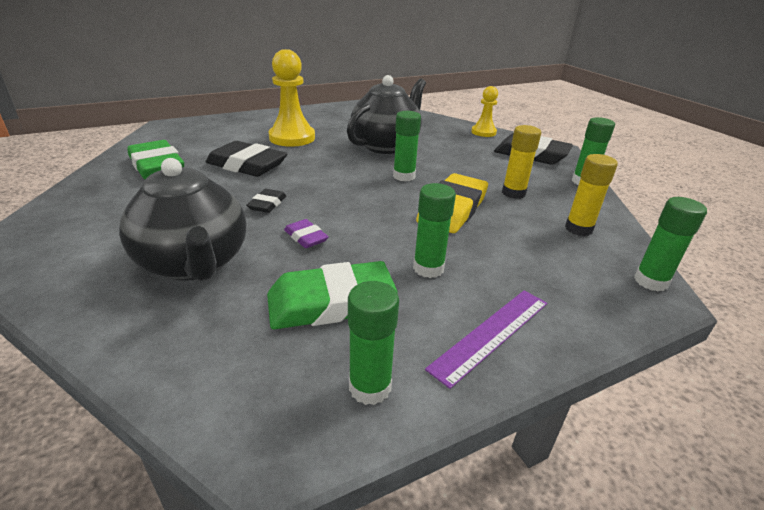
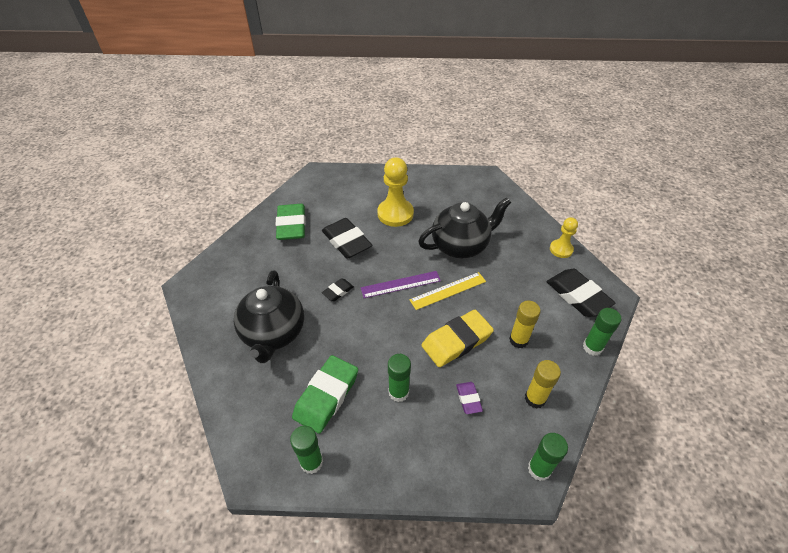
camera: 30 degrees right, 15 degrees up
(306, 237) = (343, 334): purple eraser -> purple eraser (468, 399)
(331, 303) = (326, 396): green eraser -> green eraser turned 75 degrees counterclockwise
(404, 176) = (448, 290): green glue stick -> yellow ruler
(491, 334) = (397, 460): purple ruler -> purple ruler (400, 284)

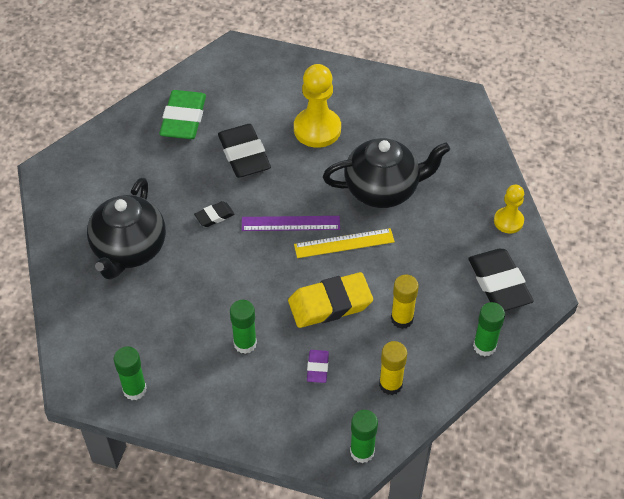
camera: 15 degrees right, 5 degrees up
(326, 396) = (167, 329): green eraser -> none

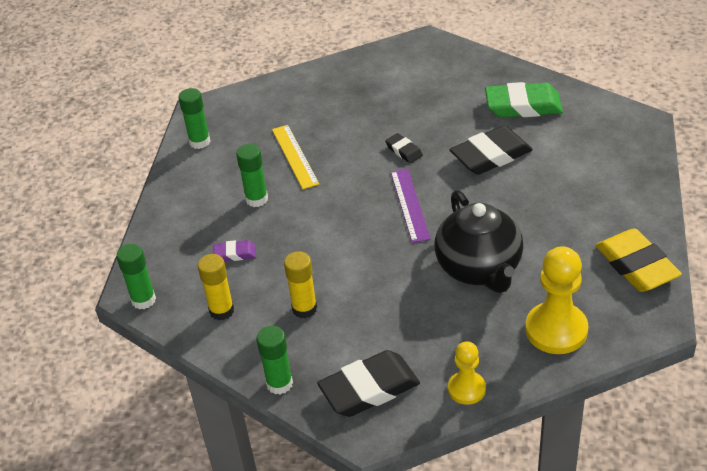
camera: 85 degrees right, 10 degrees down
(129, 250) = (349, 106): black teapot -> none
(317, 129) = (549, 202): yellow pawn -> yellow pawn (556, 330)
(330, 304) = (313, 250): yellow eraser -> yellow eraser (636, 265)
(344, 243) = (394, 248): yellow ruler -> yellow ruler (295, 156)

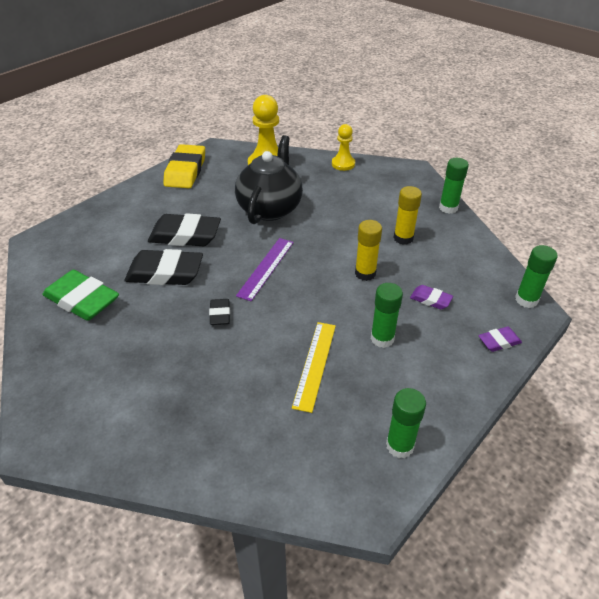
camera: 150 degrees left, 0 degrees up
(156, 246) = (499, 341): none -> purple eraser
(221, 311) = (464, 263): yellow glue stick -> yellow glue stick (365, 273)
(369, 389) = (395, 184): black eraser -> black eraser (185, 235)

